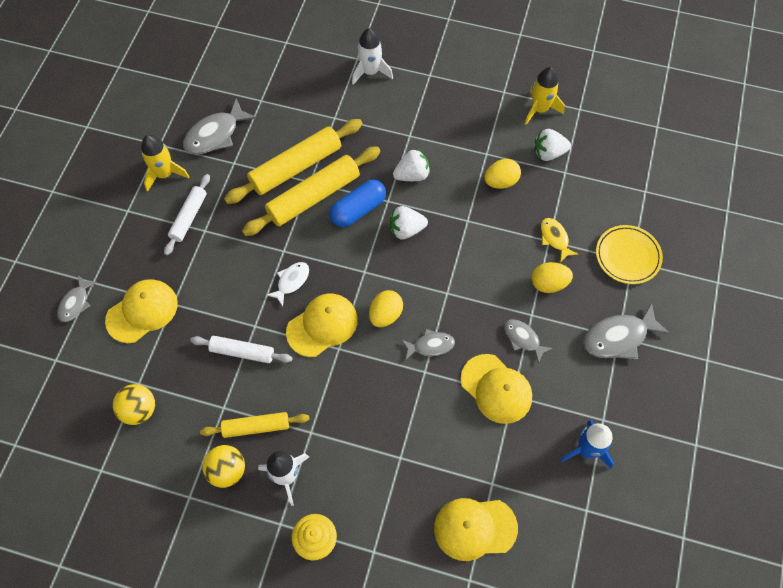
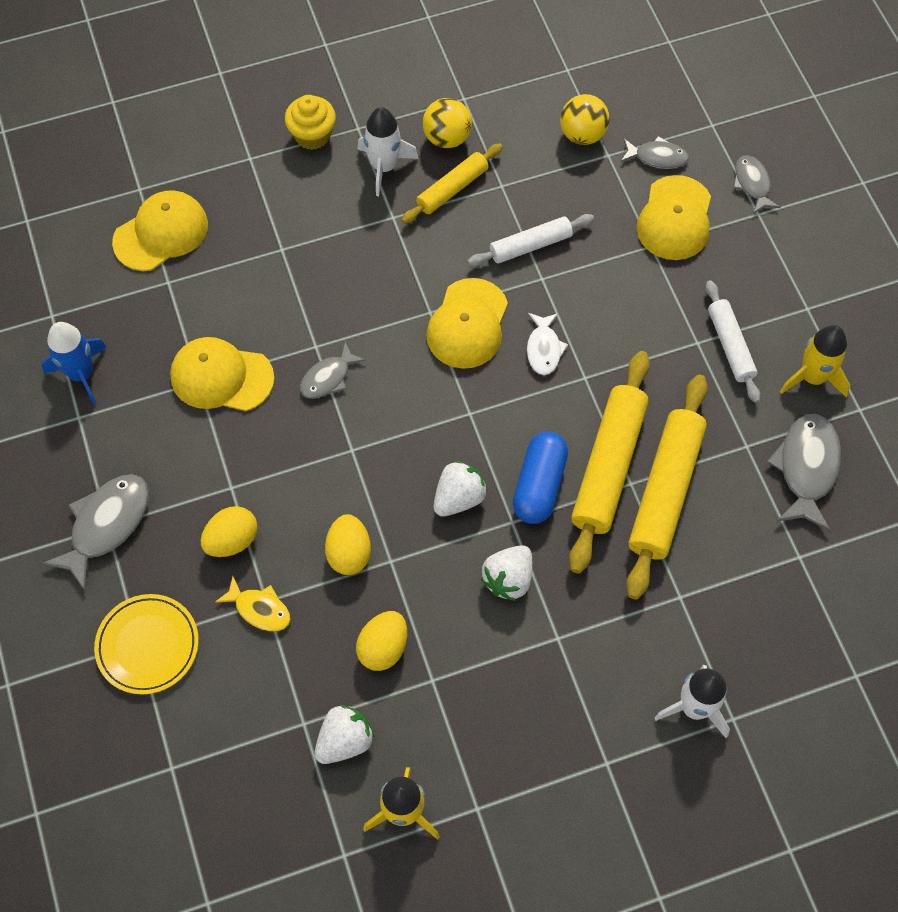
camera: 145 degrees right, 0 degrees up
(385, 315) = (405, 379): yellow egg -> yellow egg (349, 553)
(523, 339) = (224, 452): grey fish -> grey fish (657, 157)

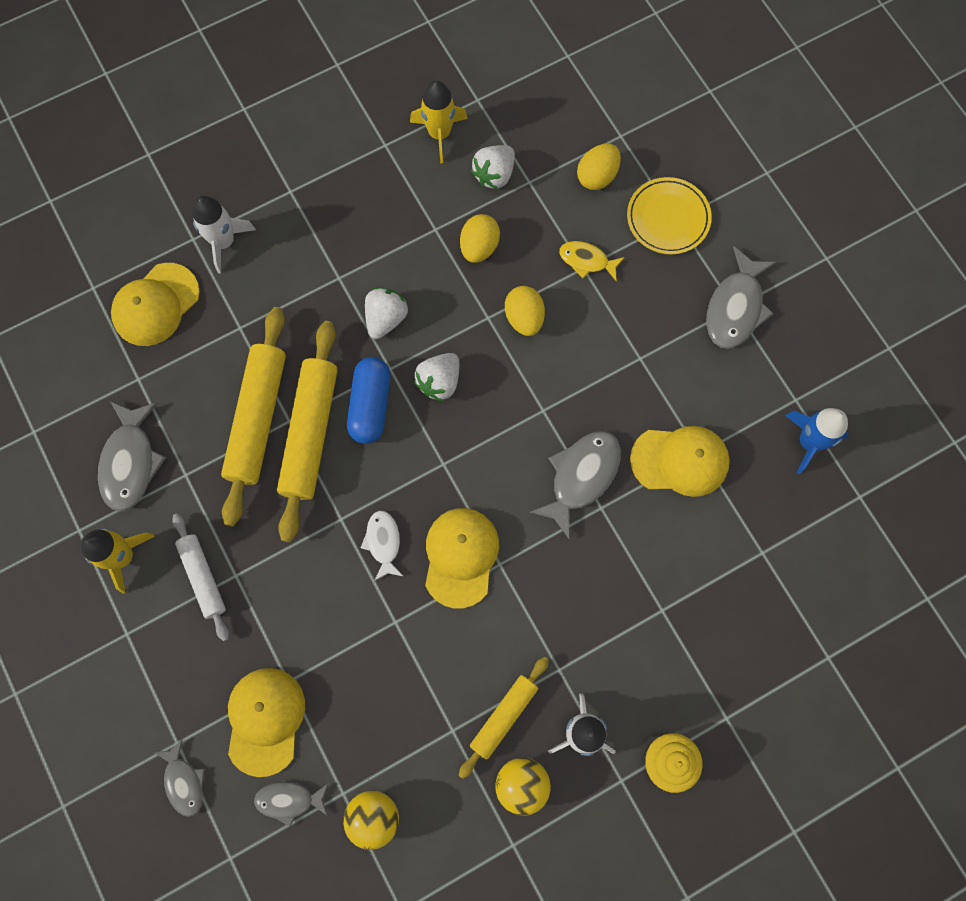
camera: 170 degrees right, 10 degrees up
(161, 233) = (788, 607): yellow cap -> yellow cap (156, 305)
(232, 540) = (625, 312): yellow egg -> yellow egg (597, 176)
(328, 377) = (581, 477): grey fish -> grey fish, size x1.66
(530, 245) = (412, 659): white rolling pin -> none

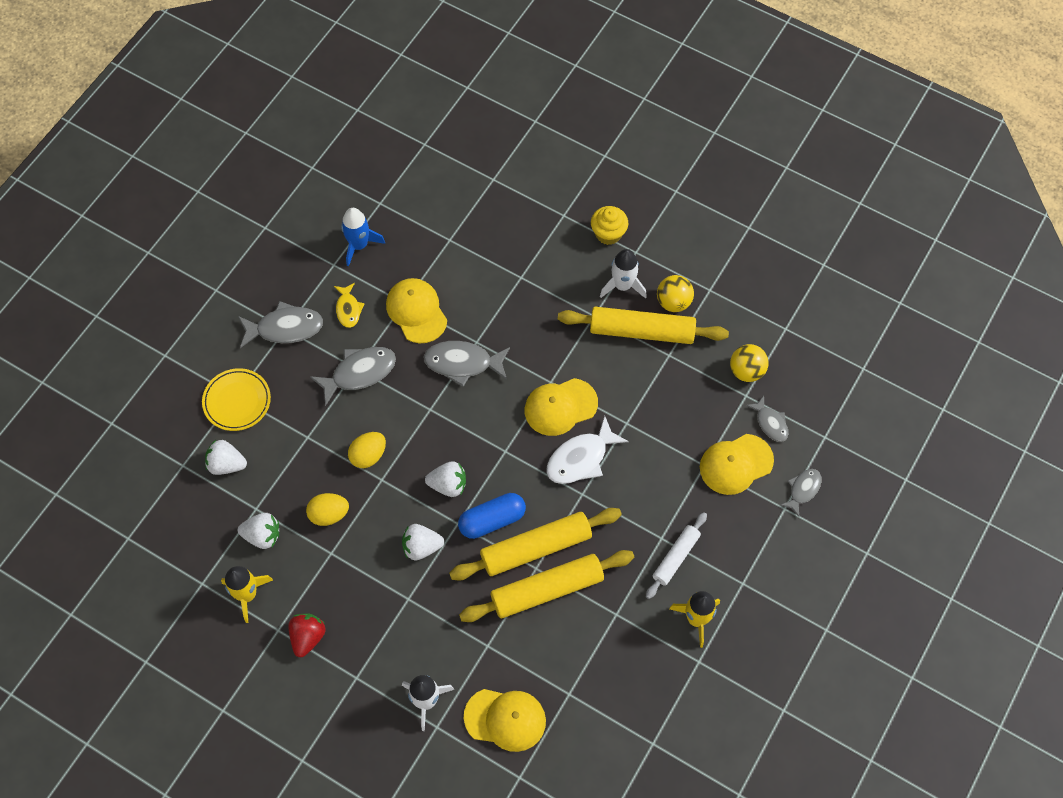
camera: 120 degrees left, 10 degrees down
(130, 462) = (631, 658): grey fish -> grey fish (359, 373)
(360, 167) = (307, 637): none -> red strawberry
(383, 542) = (581, 458): white fish -> white fish, size x1.66
(503, 716) = (642, 331): yellow rolling pin -> yellow rolling pin, size x1.70
(587, 260) = (300, 437): yellow fish -> yellow fish (348, 309)
(597, 176) = (226, 464): yellow egg -> white strawberry

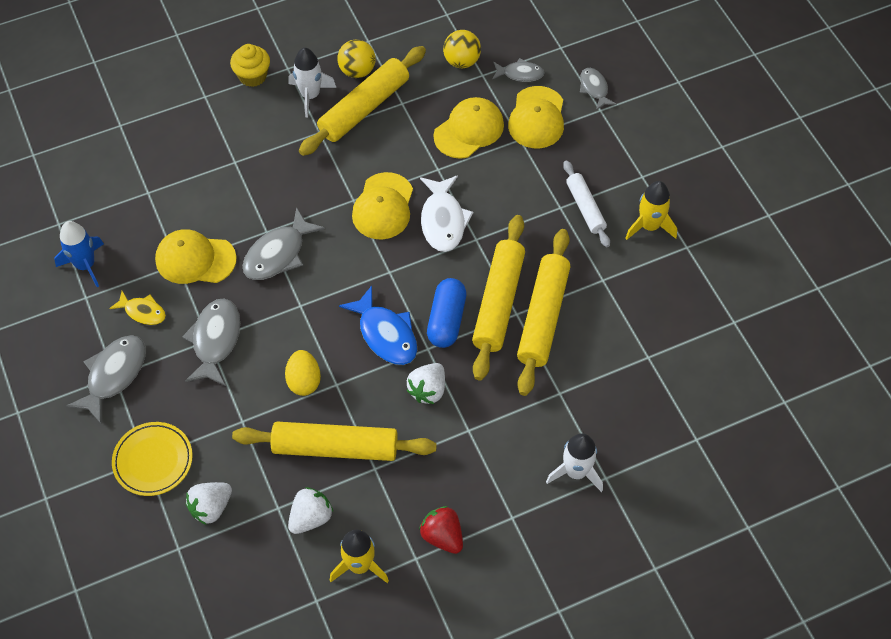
camera: 55 degrees left, 5 degrees down
(329, 514) = (335, 448): yellow egg -> yellow rolling pin
(448, 485) = (385, 334): white strawberry -> blue fish
(505, 719) = (637, 419): yellow cap -> yellow cap (469, 130)

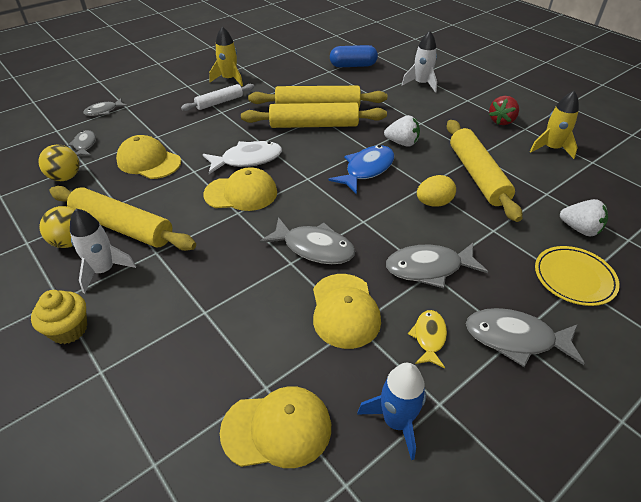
camera: 105 degrees left, 15 degrees down
(310, 517) = (539, 176): white strawberry -> none
(446, 320) = (339, 144): blue capsule -> blue capsule (353, 66)
(537, 118) = (134, 131): yellow cap -> yellow cap (277, 429)

